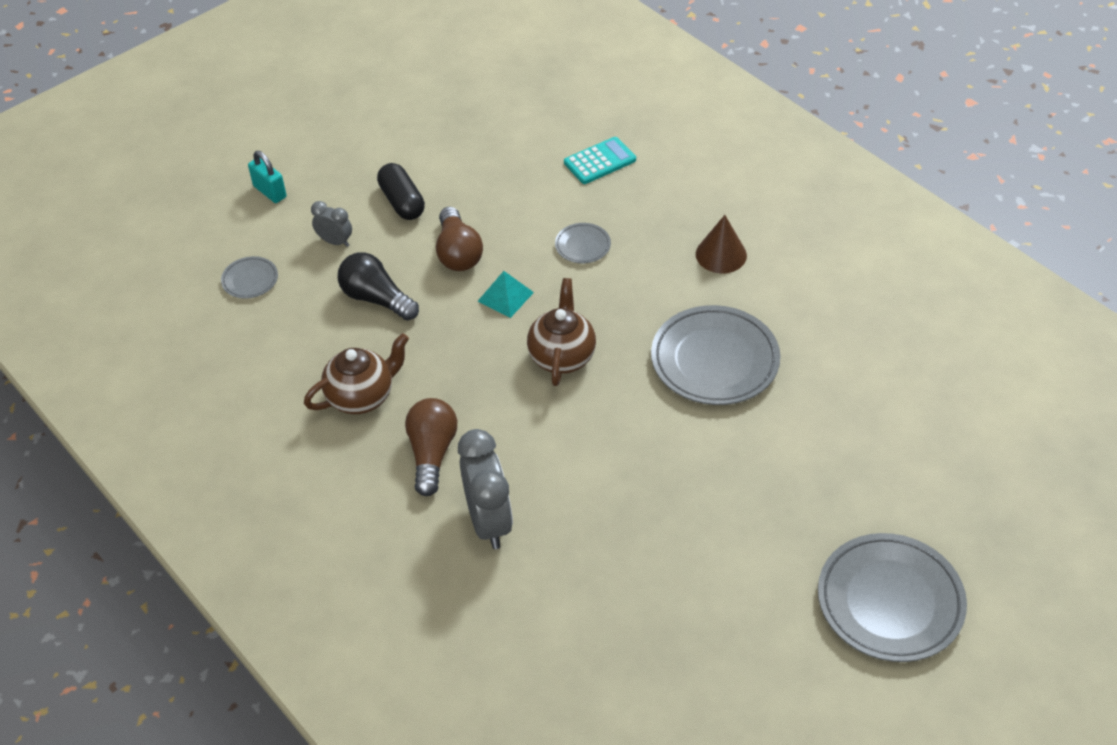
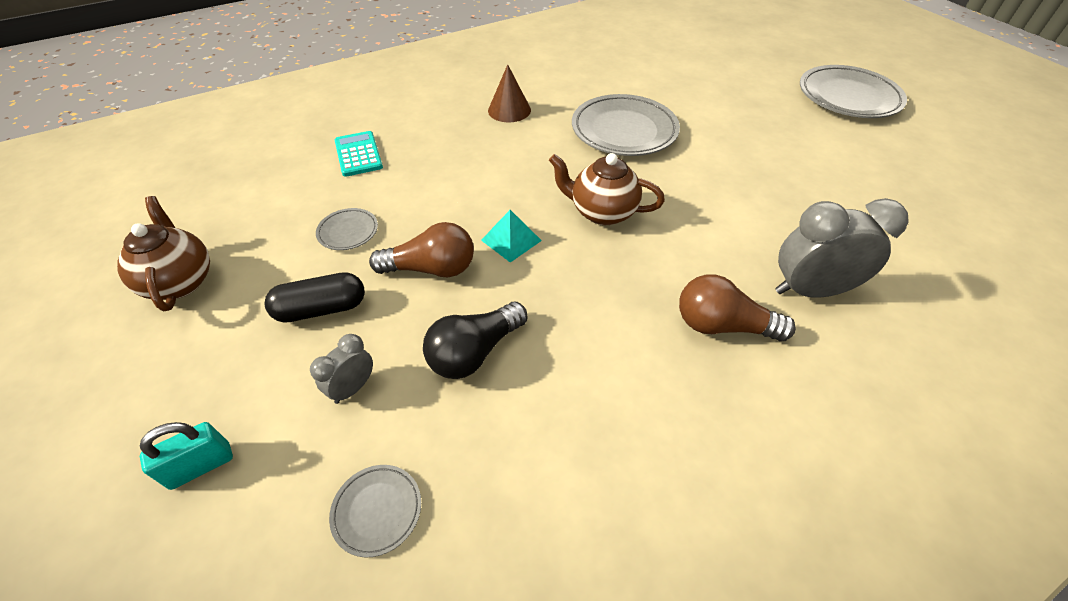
camera: 80 degrees left, 0 degrees up
(362, 396) = (632, 384): brown teapot -> brown teapot (180, 281)
(582, 246) = (464, 180): grey plate -> grey plate (348, 232)

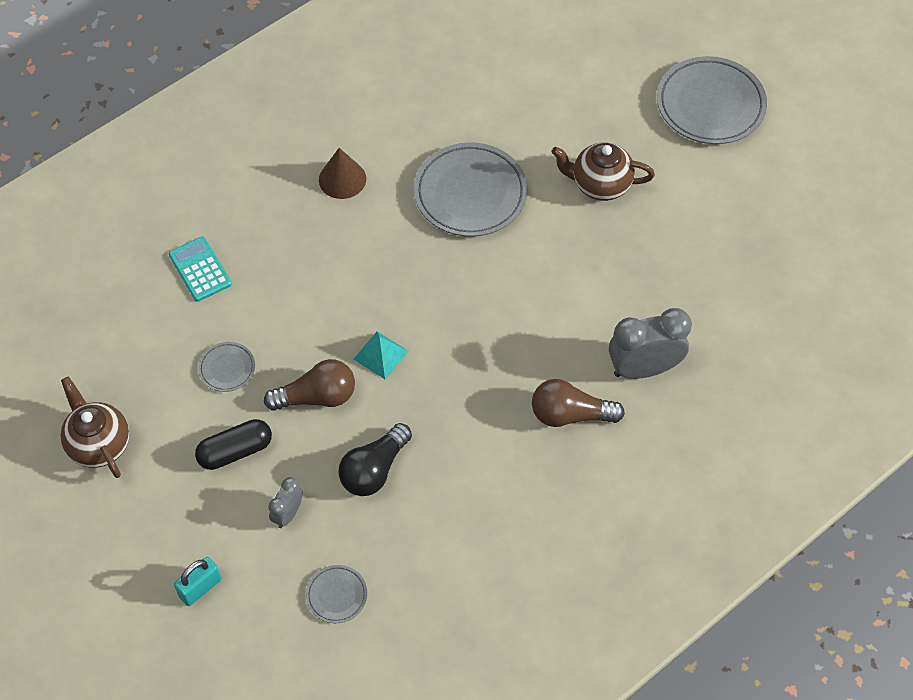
camera: 10 degrees left, 10 degrees up
(602, 212) = (459, 309): brown teapot -> brown teapot (600, 185)

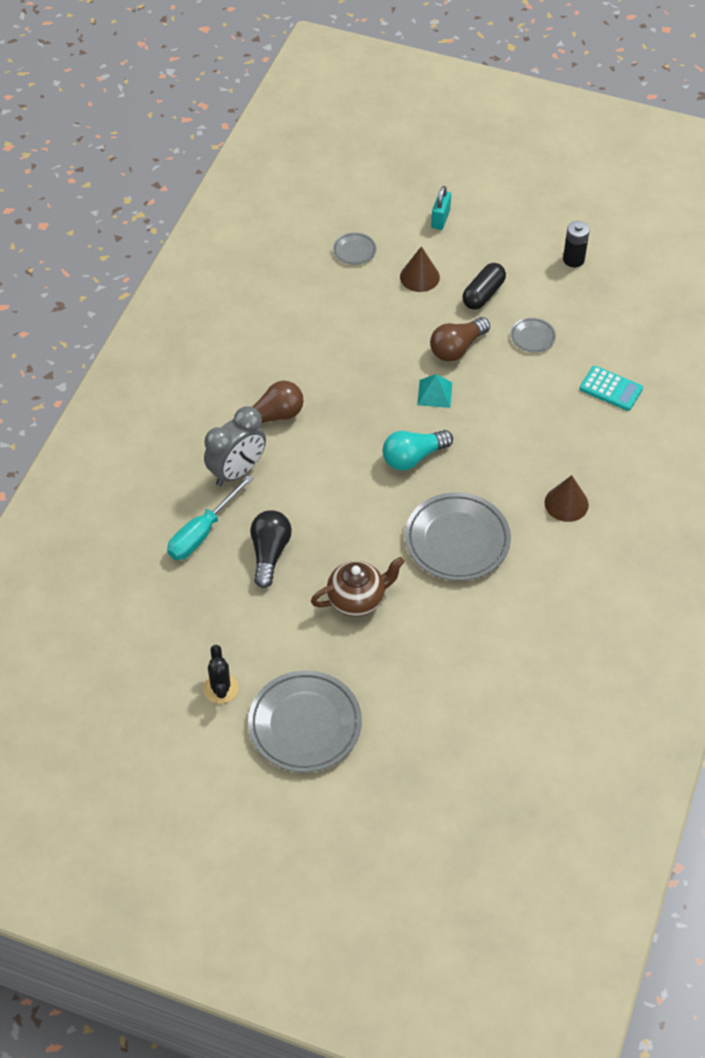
camera: 150 degrees right, 5 degrees down
(99, 444) = (573, 259): brown teapot -> black battery
(288, 514) = (419, 277): grey clock -> brown cone
(374, 469) = (384, 324): black light bulb -> black light bulb (269, 553)
(453, 295) = (413, 457): none -> turquoise light bulb
(714, 319) = (202, 532): none -> turquoise screwdriver
(770, 166) = (220, 688): none -> black cactus

